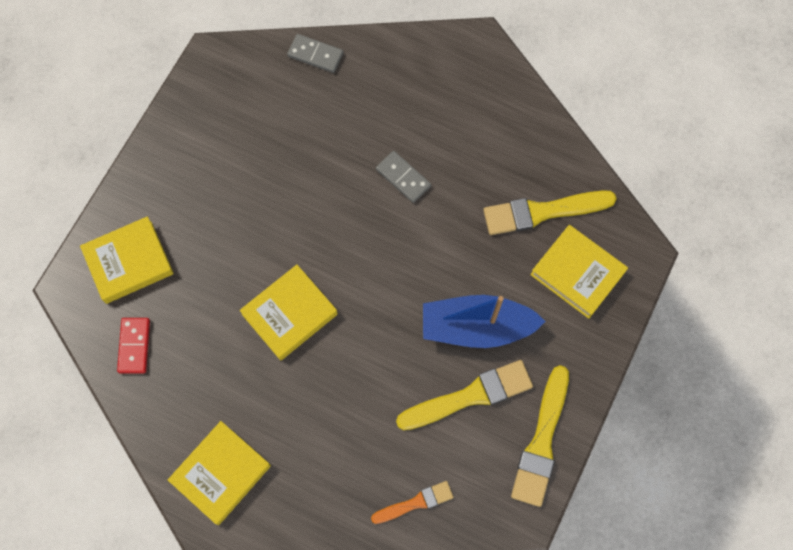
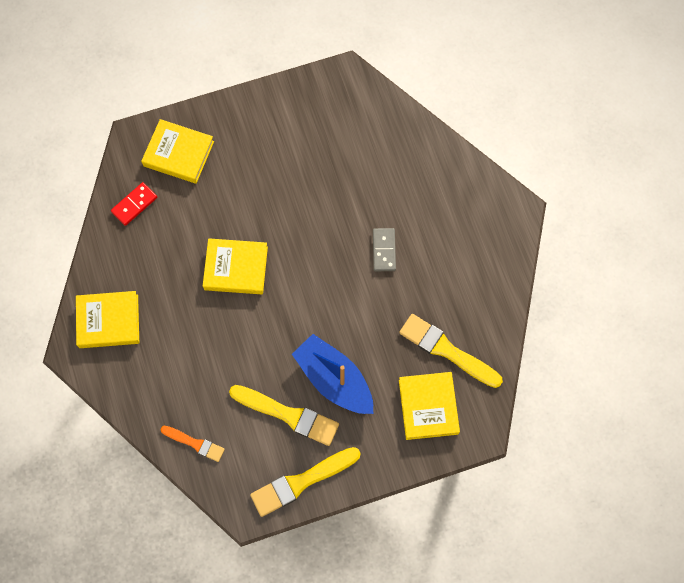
camera: 45 degrees right, 0 degrees up
(315, 54) = (409, 127): grey domino -> none

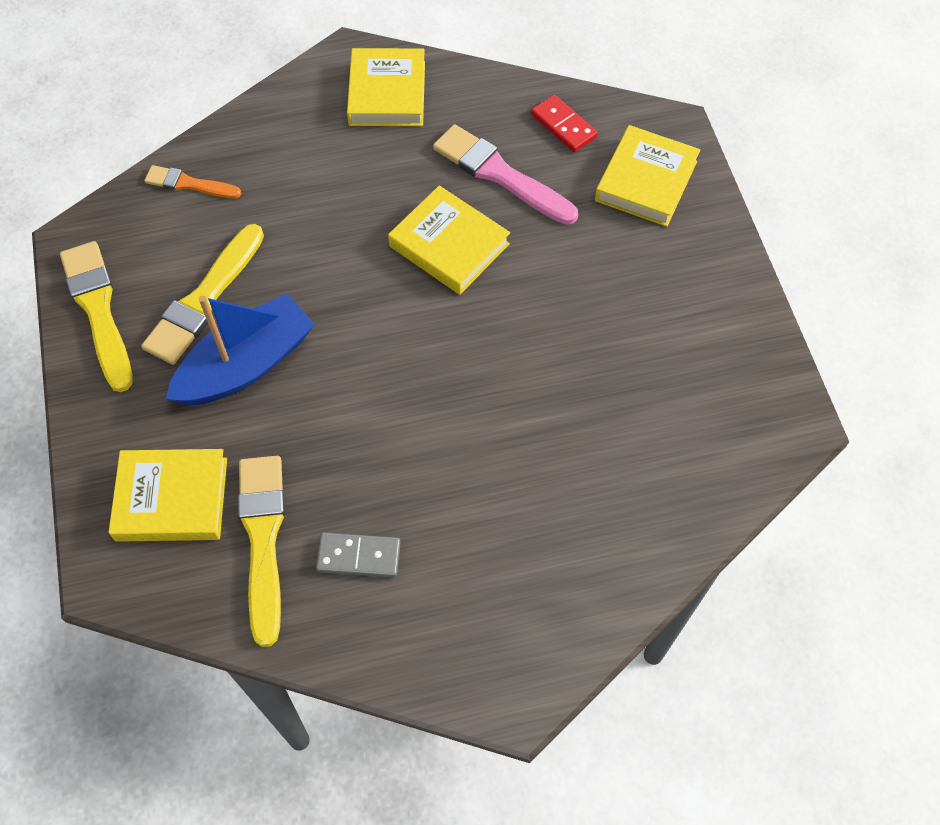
camera: 95 degrees right, 10 degrees down
(177, 241) = (500, 174): none -> pink brush
(195, 443) = (189, 184): orange brush -> orange brush turned 75 degrees clockwise
(236, 268) = (449, 245): yellow book -> yellow book turned 60 degrees counterclockwise
(384, 250) = (457, 456): grey domino -> grey domino (358, 556)
(447, 350) = (263, 539): yellow brush -> yellow brush turned 45 degrees counterclockwise

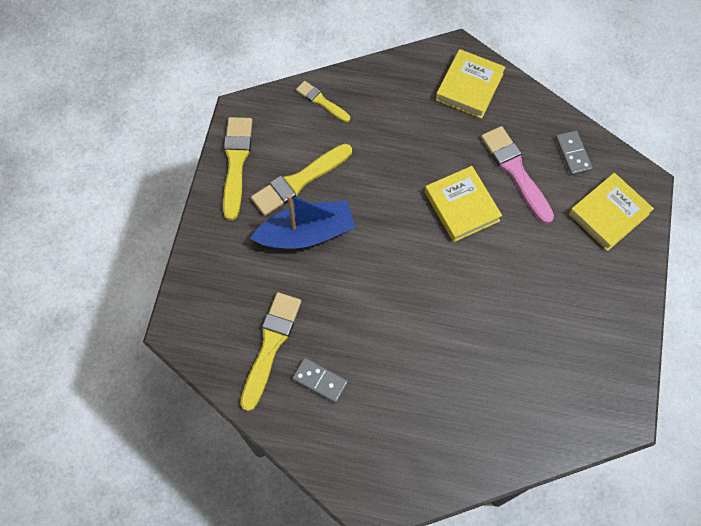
camera: 25 degrees right, 5 degrees up
(172, 499) = (230, 298): yellow book -> none
(189, 184) = (321, 101): orange brush -> yellow brush
(563, 126) = (573, 154): red domino -> grey domino

